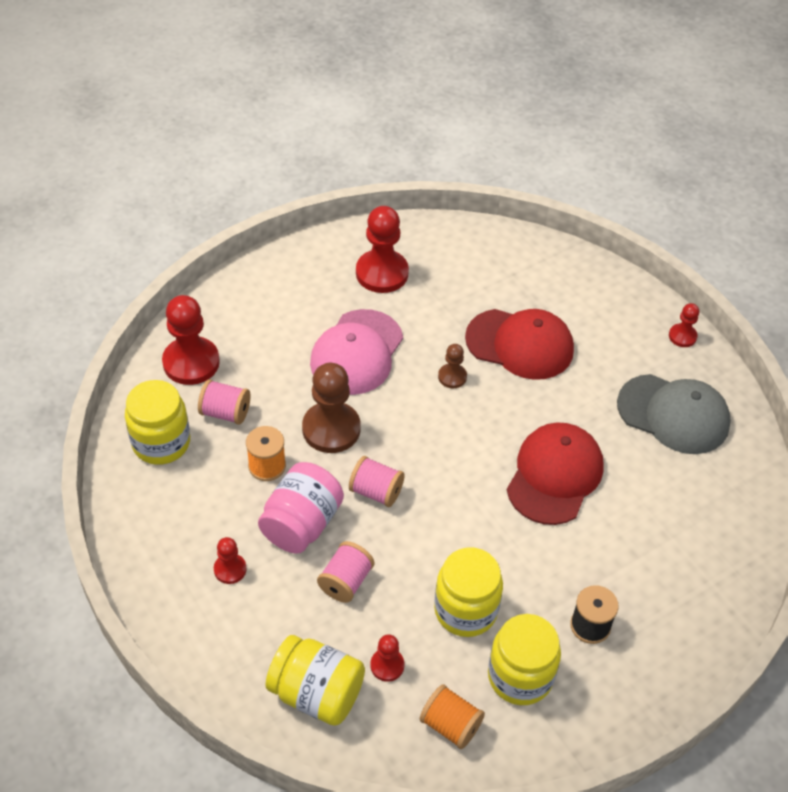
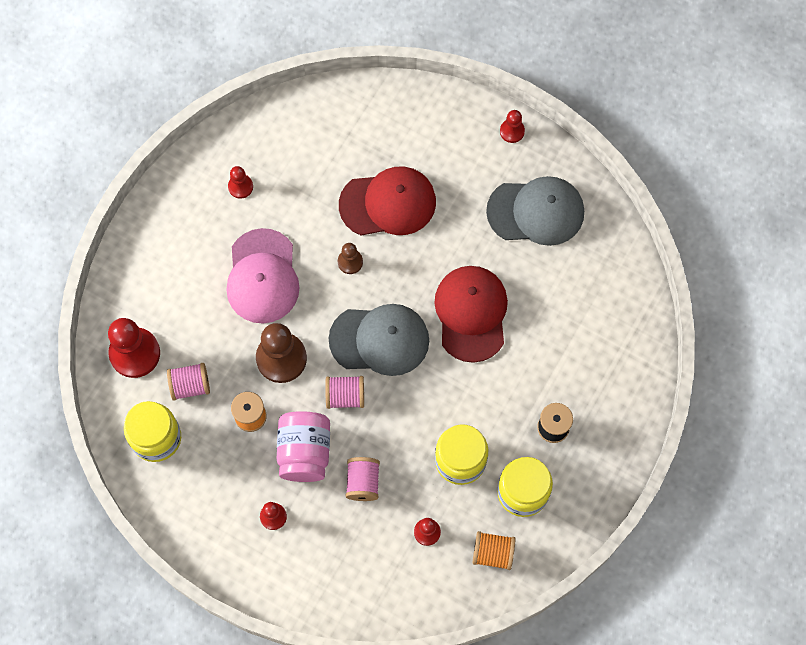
camera: 25 degrees left, 20 degrees up
(316, 693) = (389, 578): yellow jar -> none
(382, 273) = (240, 187): red pawn -> red pawn, size x0.51
(442, 457) = (379, 340): none -> grey cap

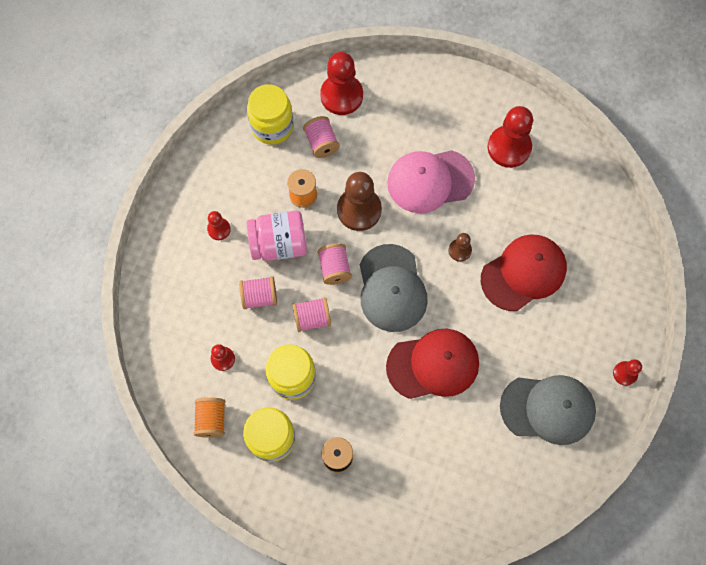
camera: 80 degrees right, 0 degrees up
(240, 187) = (509, 147): red pawn -> red pawn, size x1.95
(388, 203) = (523, 273): red cap -> red cap turned 105 degrees counterclockwise
(398, 429) = (312, 318): none -> pink spool
(536, 212) = (548, 409): grey cap -> grey cap turned 75 degrees counterclockwise

